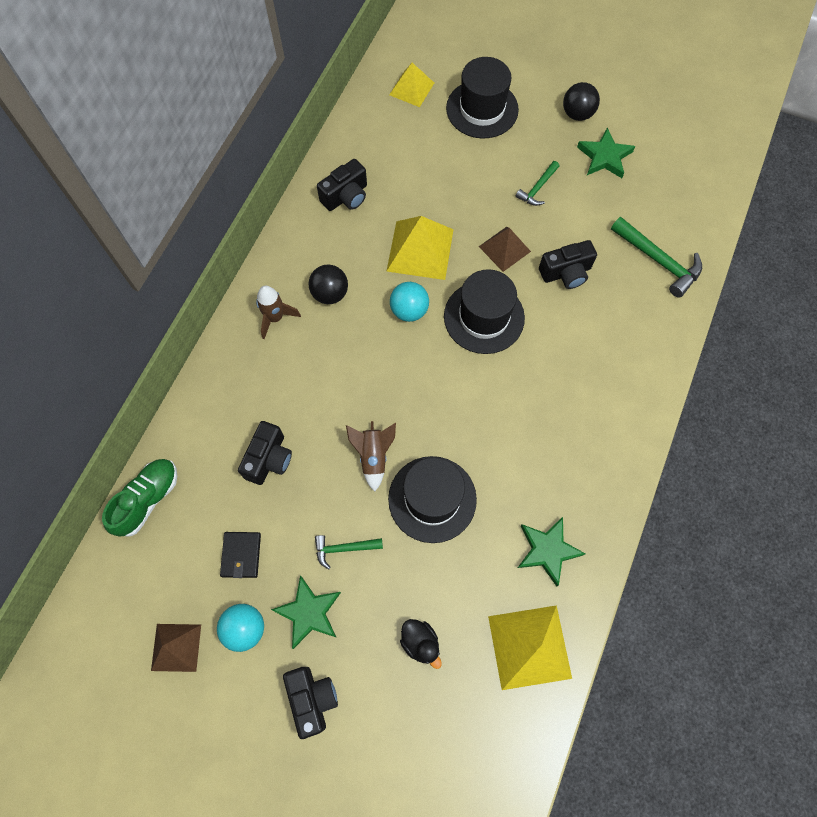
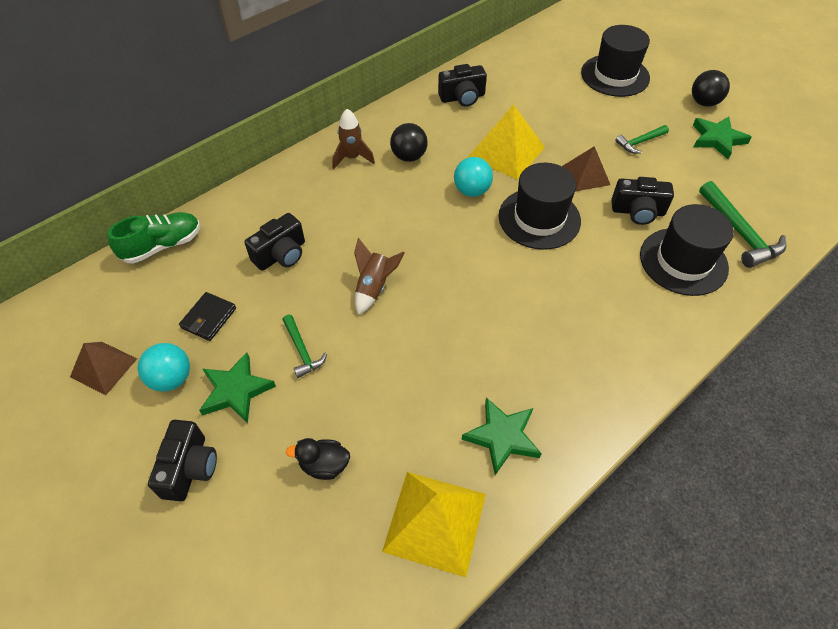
camera: 25 degrees right, 15 degrees down
(344, 548) = (302, 350): green hammer -> green hammer turned 135 degrees counterclockwise
(411, 89) = (559, 46): yellow pyramid -> none
(420, 642) = (324, 465): black duck -> black duck turned 105 degrees clockwise
(432, 499) = (409, 343): black hat -> black hat (683, 261)

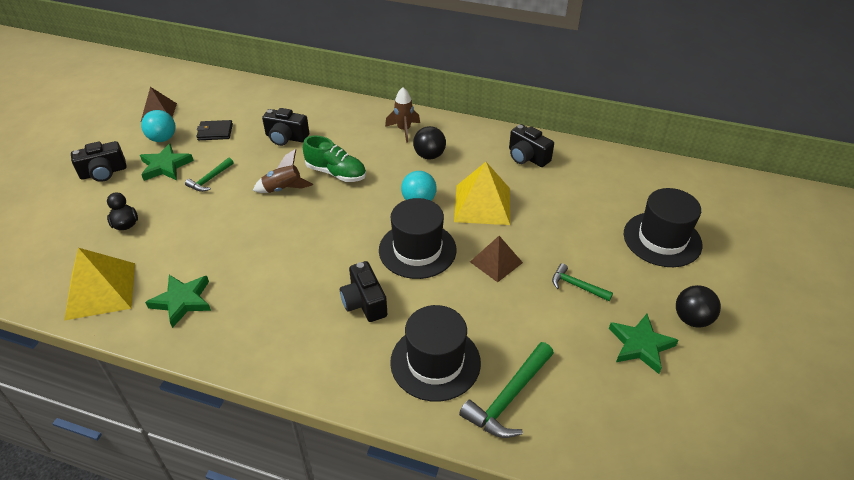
camera: 60 degrees right, 10 degrees down
(162, 246) = (262, 90): green shoe -> green shoe (336, 173)
(637, 211) = (477, 311): black camera -> black camera (364, 302)

